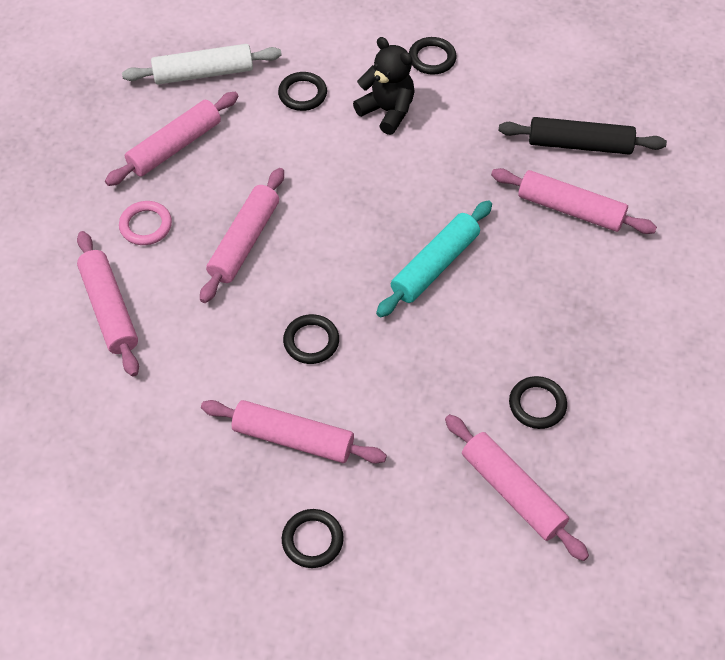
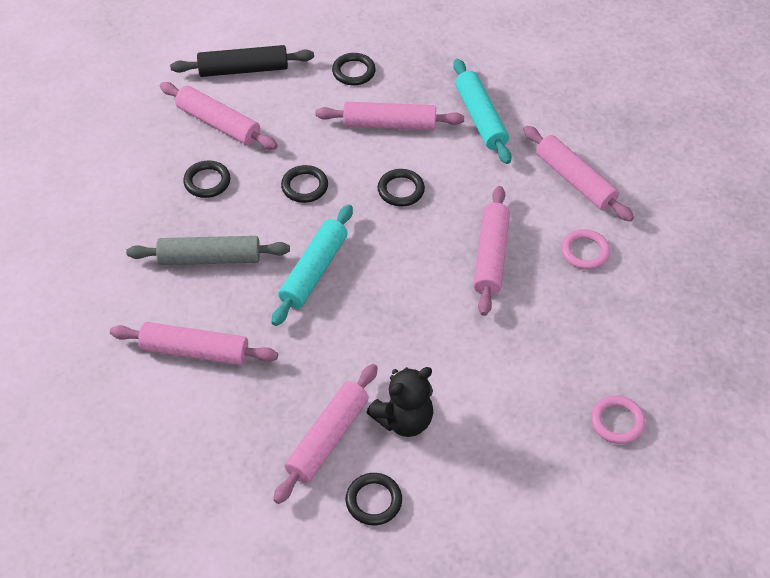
camera: 165 degrees right, 5 degrees down
(175, 146) = (601, 332): pink rolling pin -> pink rolling pin (328, 438)
(176, 421) = (480, 118): none -> turquoise rolling pin
(203, 73) = (617, 422): white rolling pin -> pink ring
(302, 94) = (500, 420): black ring -> black ring (304, 186)
(387, 111) = (404, 420): black teddy bear -> black teddy bear turned 60 degrees counterclockwise
(545, 304) = (210, 258): none -> grey rolling pin
(579, 144) = (191, 425): black rolling pin -> black rolling pin (243, 69)

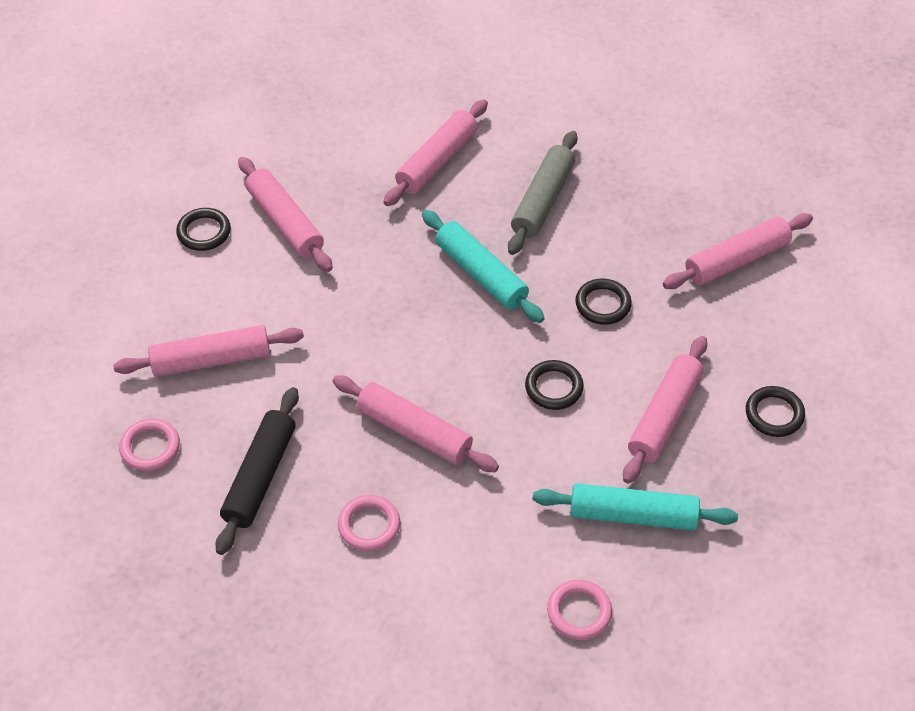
camera: 115 degrees right, 0 degrees up
(207, 182) = (650, 227): black ring -> none
(243, 69) = (821, 308): black rolling pin -> black rolling pin (260, 477)
(404, 420) = (267, 282): black teddy bear -> none
(569, 123) = (579, 612): none -> pink ring
(575, 180) = (479, 569): pink rolling pin -> pink rolling pin (211, 360)

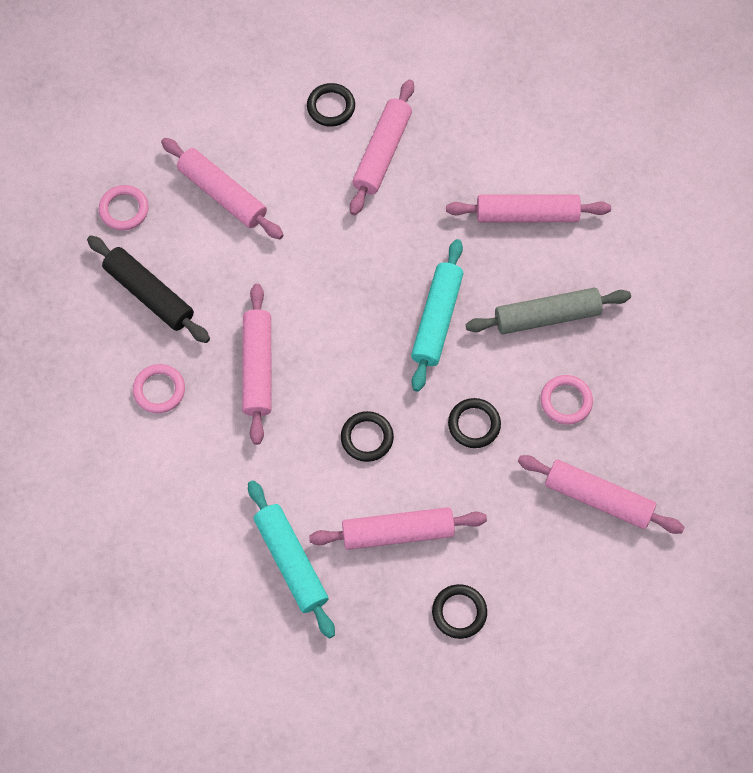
camera: 55 degrees right, 15 degrees up
(260, 477) = (149, 294): black rolling pin -> black rolling pin turned 60 degrees clockwise
(579, 612) = (184, 572): pink ring -> pink ring (566, 401)

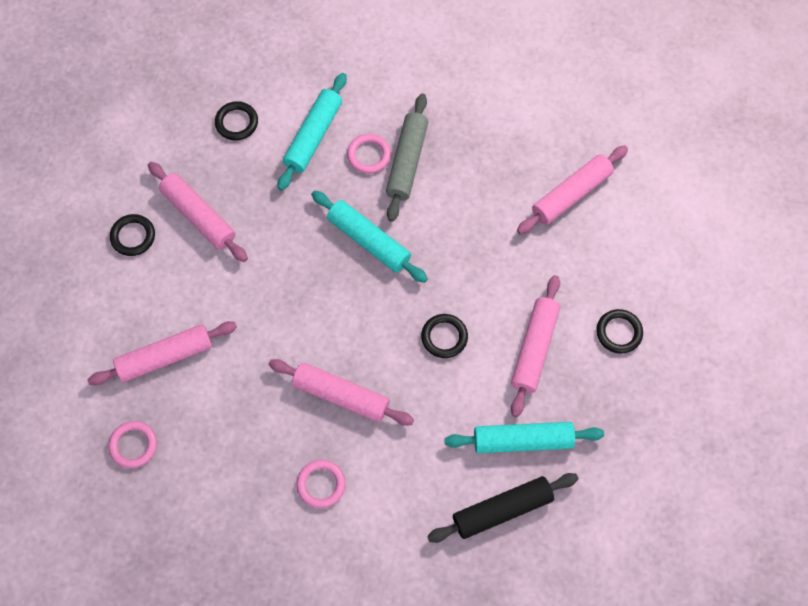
camera: 65 degrees left, 0 degrees up
(149, 294) = (227, 456): black rolling pin -> black rolling pin (502, 510)
(474, 424) = (471, 253): black ring -> black ring (236, 122)
(527, 214) = (313, 136): pink rolling pin -> turquoise rolling pin
(566, 401) = (483, 180): pink ring -> pink ring (369, 155)

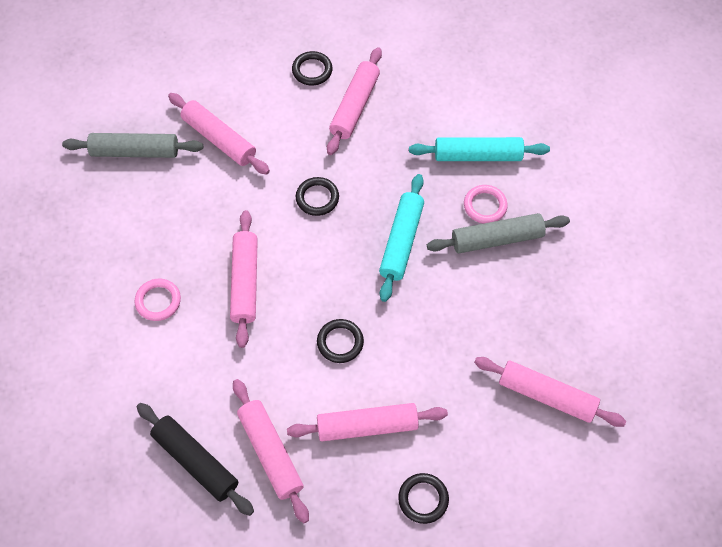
camera: 65 degrees right, 5 degrees down
(133, 445) = (135, 151): pink ring -> grey rolling pin
(236, 122) = (456, 94): black ring -> black ring (317, 198)
(522, 440) = (270, 452): turquoise rolling pin -> pink rolling pin

